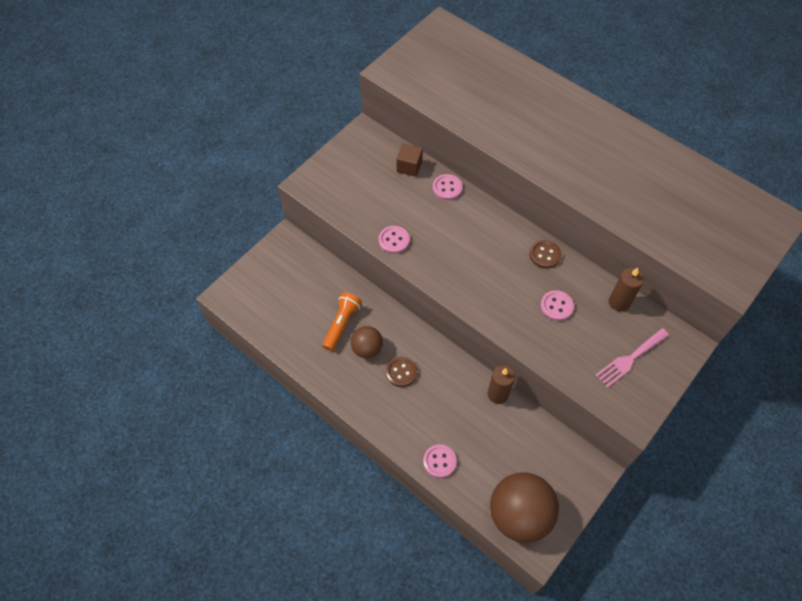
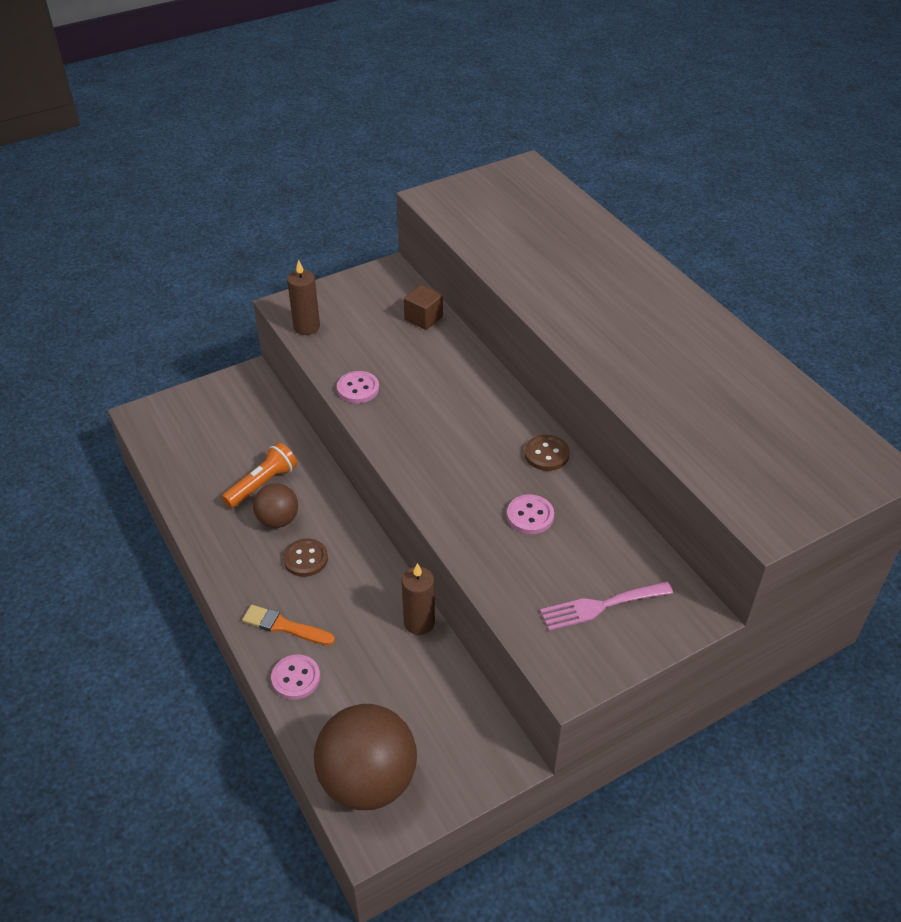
camera: 20 degrees right, 15 degrees down
(413, 427) = (285, 626): none -> orange brush
(447, 188) = (458, 351): pink button -> none
(619, 302) = (621, 535): brown candle -> brown candle (307, 327)

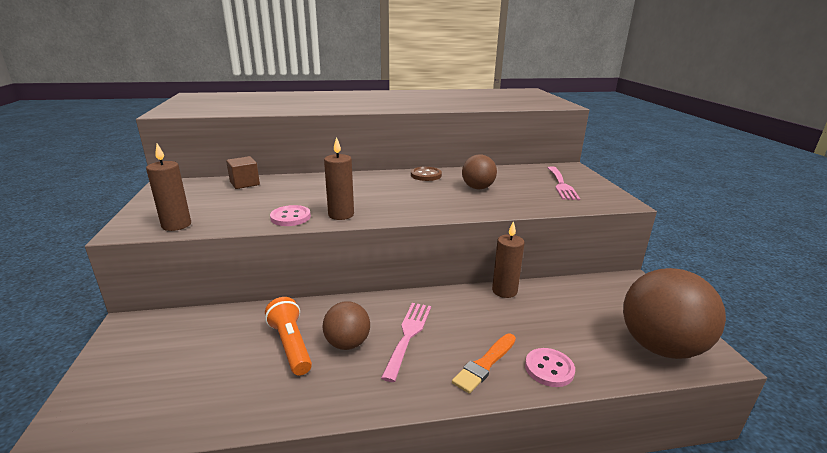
camera: 70 degrees left, 20 degrees down
(305, 559) = (408, 335): brown button -> pink fork
(382, 421) = (341, 215): none -> brown candle
(530, 516) = (478, 188): pink button -> brown ball

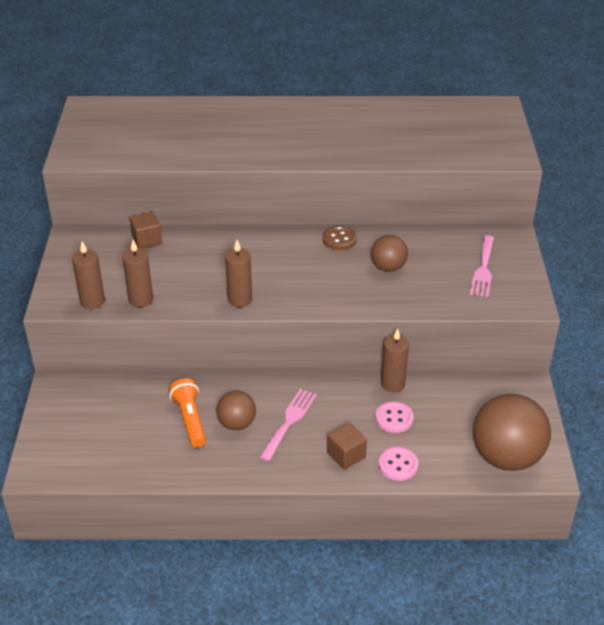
camera: 10 degrees right, 15 degrees up
(233, 221) = (141, 300): none -> brown candle
(290, 217) = (193, 299): pink button -> pink button (394, 418)
(485, 364) = (346, 455): orange brush -> brown cube

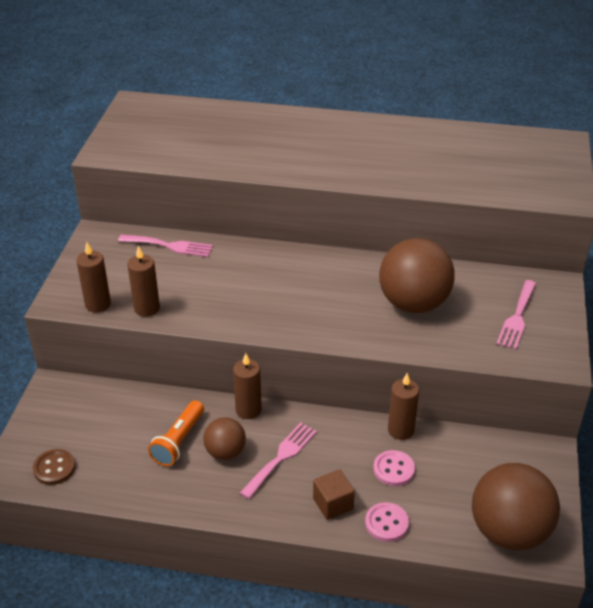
camera: 10 degrees right, 0 degrees up
(147, 240) = (170, 246): brown cube -> pink fork
(190, 419) = (178, 441): orange flashlight -> orange flashlight turned 150 degrees counterclockwise
(240, 299) = (248, 320): brown candle -> brown candle (248, 410)
(339, 239) = (368, 267): brown button -> brown button (54, 468)
(388, 267) = (413, 303): brown ball -> brown ball, size x1.85

